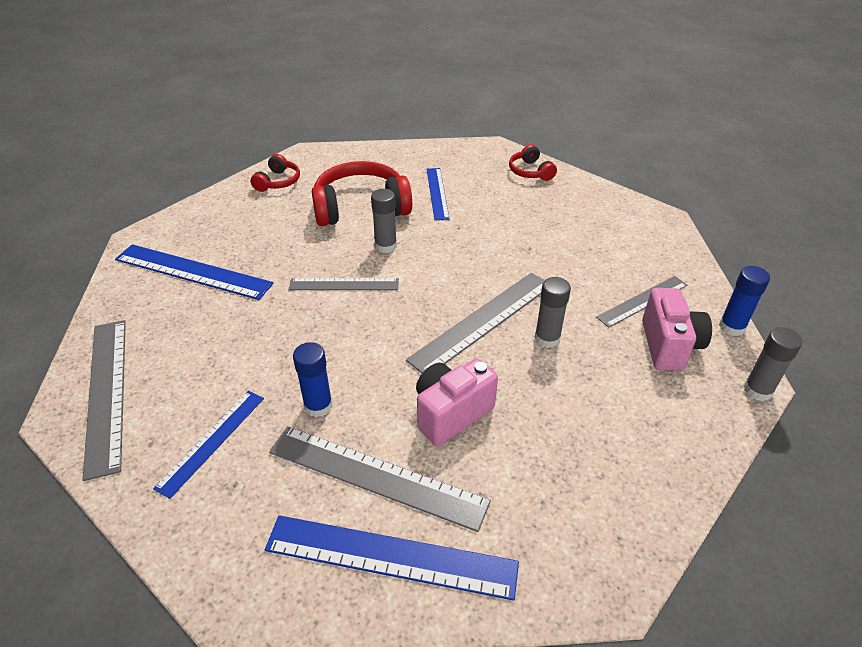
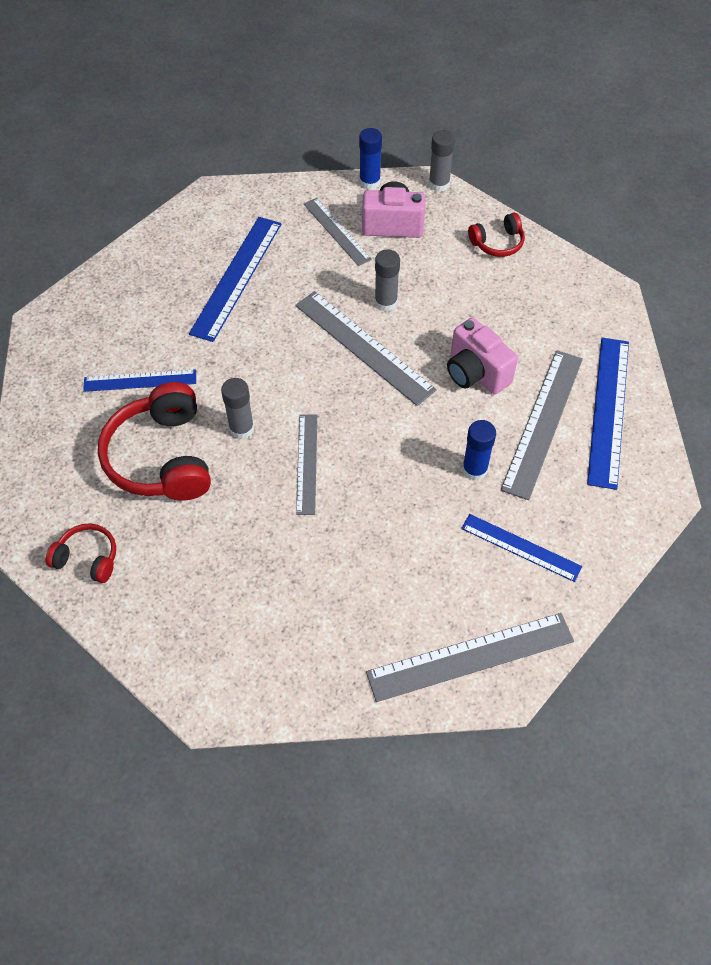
camera: 90 degrees left, 15 degrees up
(192, 271) = (278, 621): blue ruler -> blue ruler (237, 277)
(530, 172) = (106, 290): red headphones -> red headphones (497, 243)

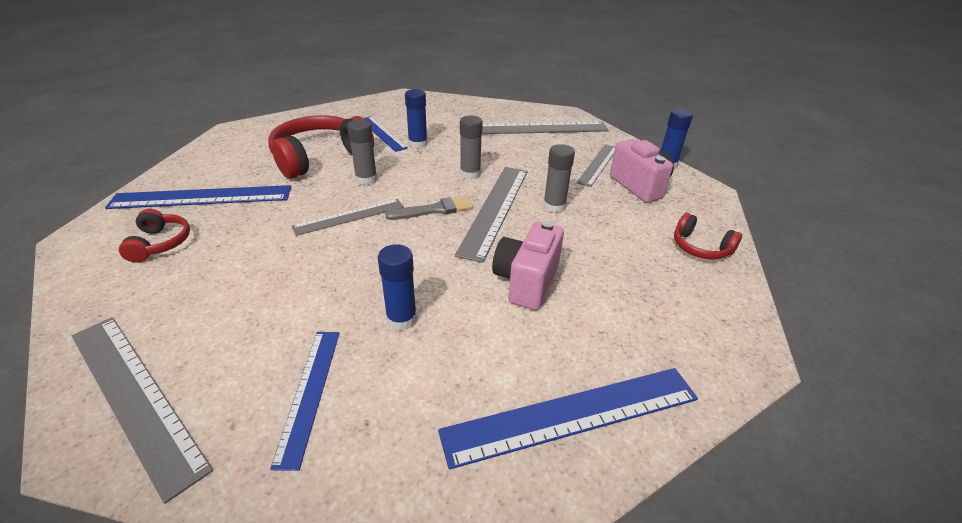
camera: 60 degrees right, 20 degrees down
(87, 558) = (218, 156): red headphones -> red headphones (160, 243)
(191, 357) = (418, 143): none -> blue glue stick
(237, 277) = (505, 140): blue ruler -> blue ruler (202, 197)
(336, 392) = (434, 210): none -> grey brush
(439, 184) = (716, 195): grey glue stick -> grey glue stick (470, 174)
(543, 422) = (504, 355): grey ruler -> grey ruler (542, 128)

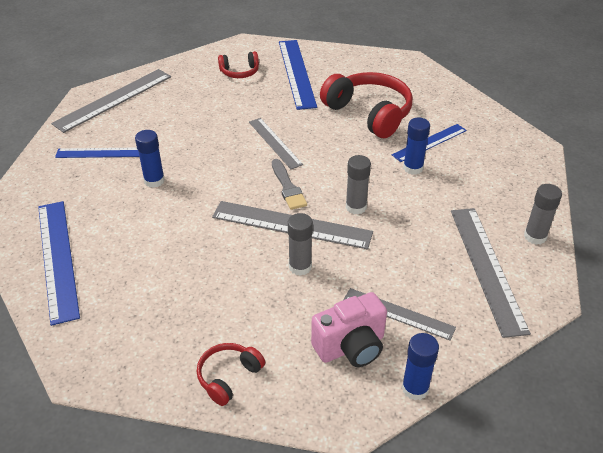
camera: 90 degrees right, 5 degrees up
(366, 179) = (335, 144): grey glue stick -> grey glue stick (535, 236)
(526, 282) = (186, 242): pink camera -> none

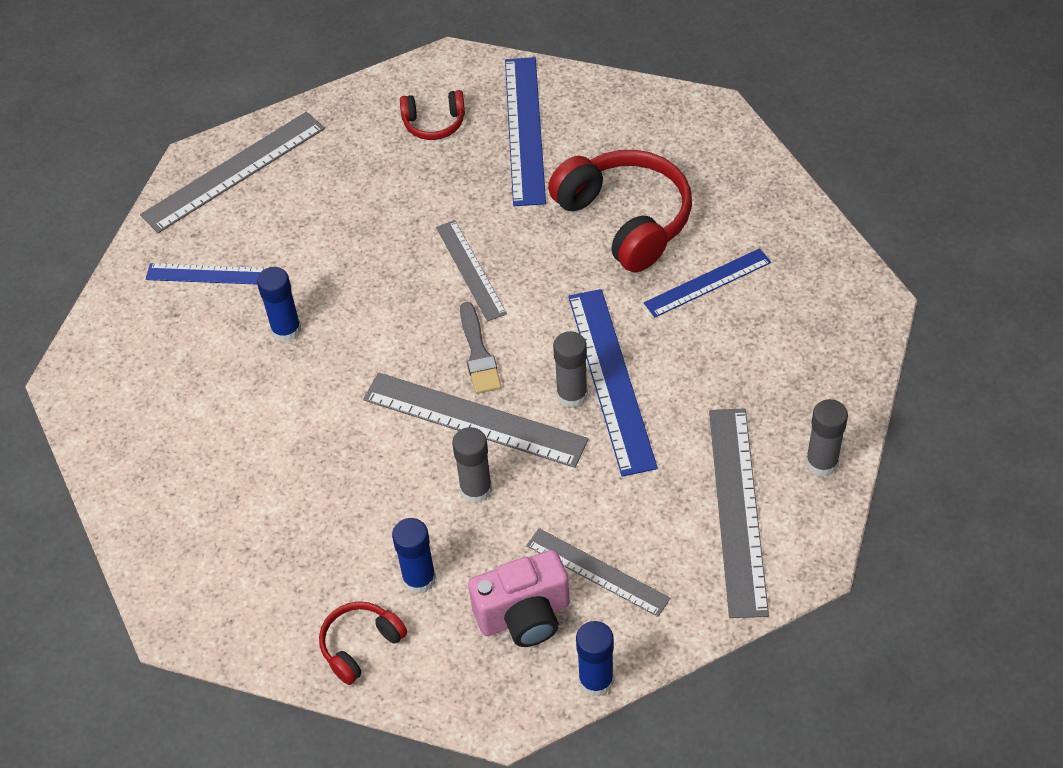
camera: 10 degrees right, 10 degrees up
(57, 258) = (148, 454): blue ruler -> blue ruler (611, 379)
(413, 168) = (671, 329): blue glue stick -> blue glue stick (419, 579)

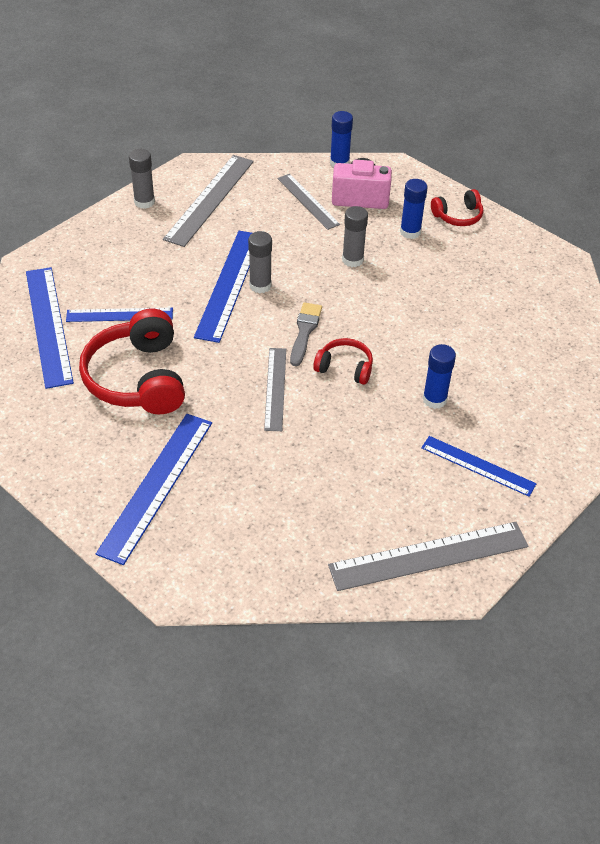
camera: 160 degrees left, 5 degrees down
(434, 123) = (228, 526): red headphones -> red headphones (345, 368)
(474, 419) = (331, 295): grey ruler -> none
(774, 237) = (48, 325): none -> blue ruler

